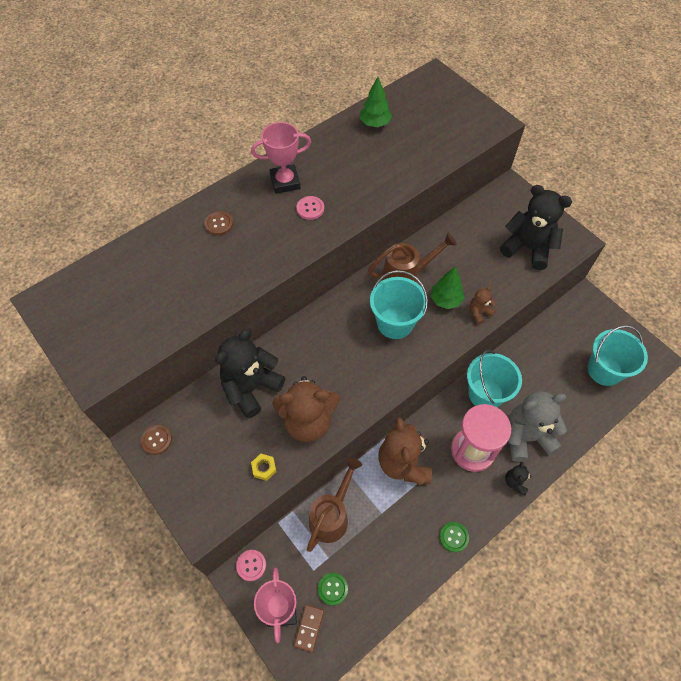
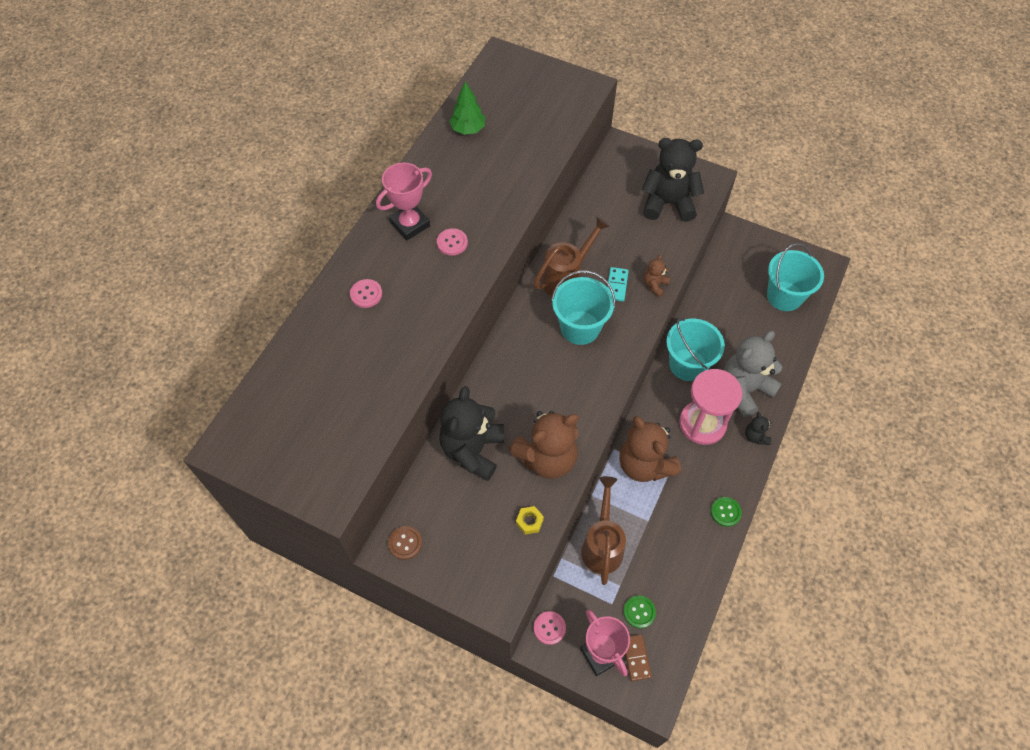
camera: 25 degrees left, 0 degrees up
(219, 224) = (366, 294): brown button -> pink button
(445, 300) = (617, 285): green tree -> turquoise domino

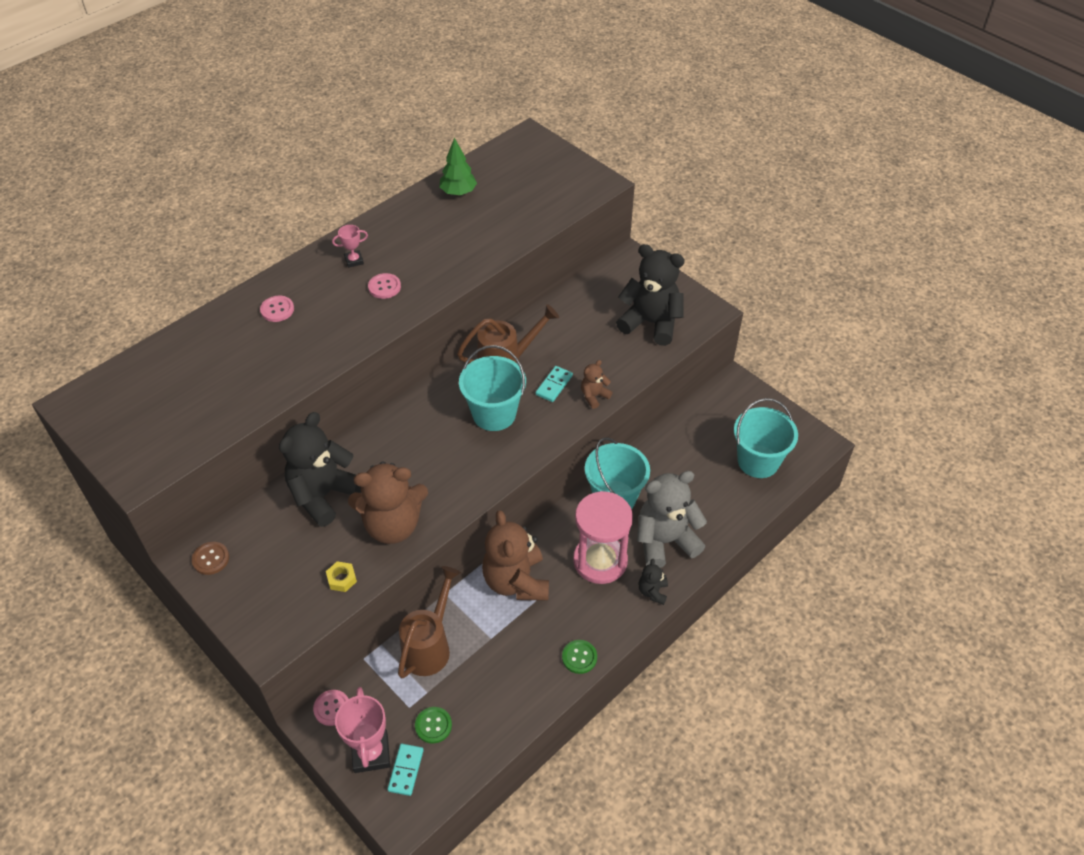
camera: 20 degrees right, 10 degrees down
(410, 224) = (354, 260): pink trophy -> pink trophy, size x0.53
(636, 658) = (405, 770): brown domino -> turquoise domino

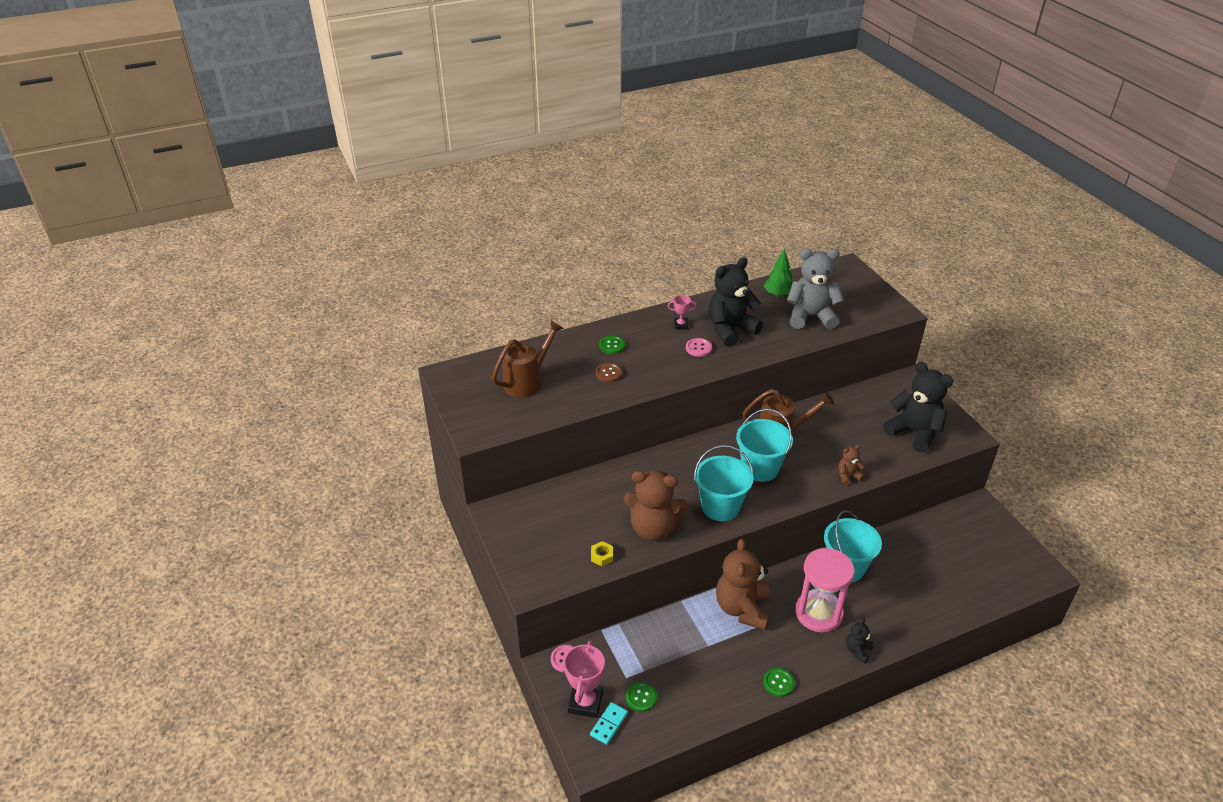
camera: 20 degrees right, 10 degrees down
(211, 559) = (508, 514): brown button -> brown button (608, 373)
(277, 310) = (612, 346): pink button -> green button
(323, 495) = (606, 492): black teddy bear -> black teddy bear (730, 330)
(429, 646) = (656, 636): brown watering can -> brown watering can (527, 382)
(554, 385) = (816, 459): turquoise domino -> none
(665, 541) = (880, 613): grey teddy bear -> grey teddy bear (810, 317)
(758, 461) = (984, 573): turquoise bucket -> turquoise bucket (720, 507)

